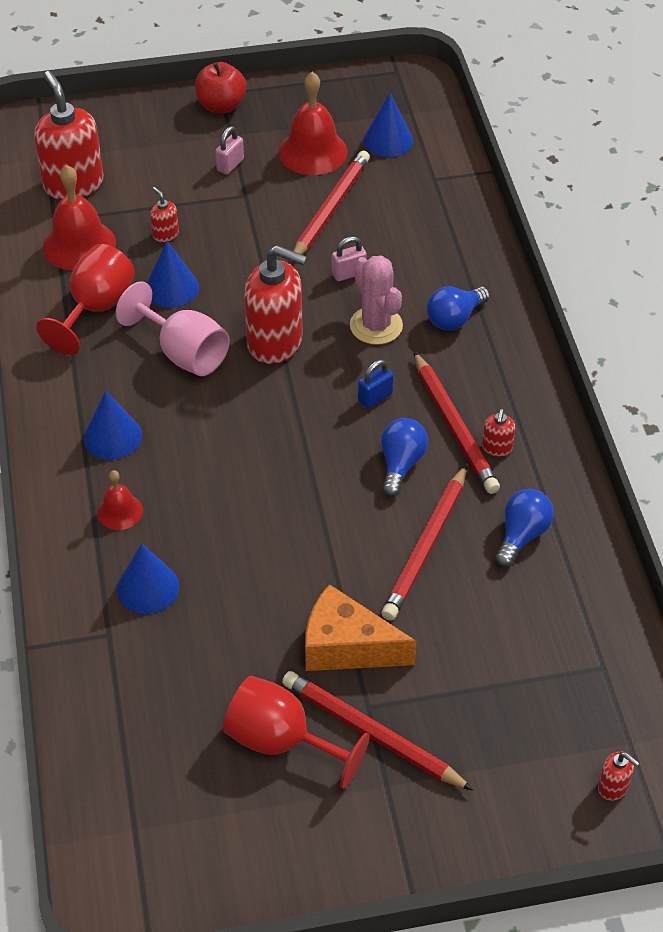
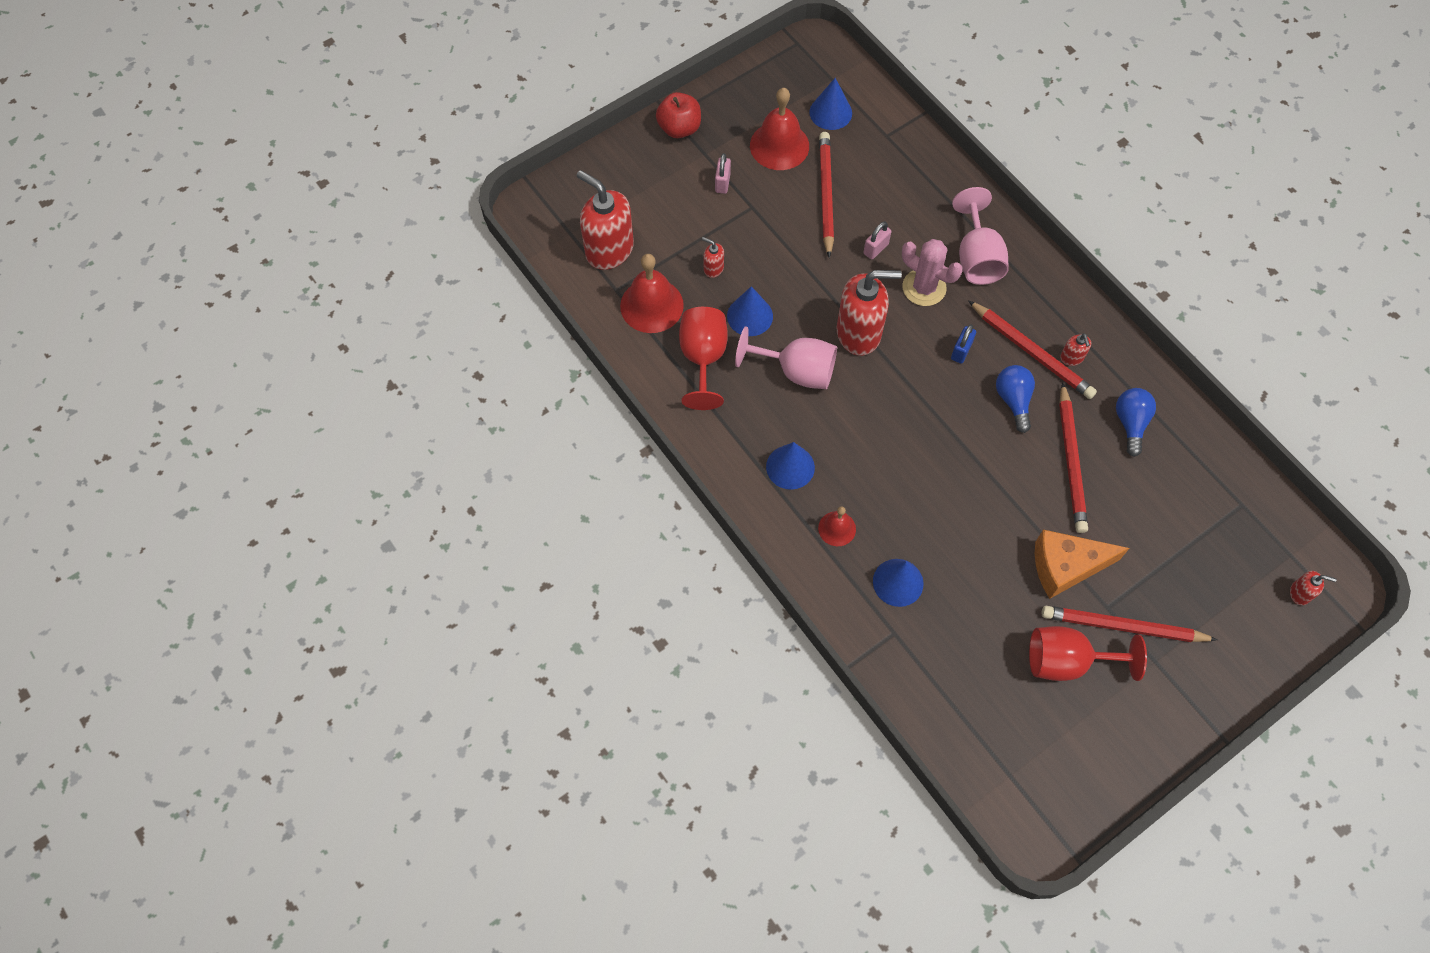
camera: 25 degrees left, 15 degrees up
(454, 318) = (977, 258): blue light bulb -> pink goblet

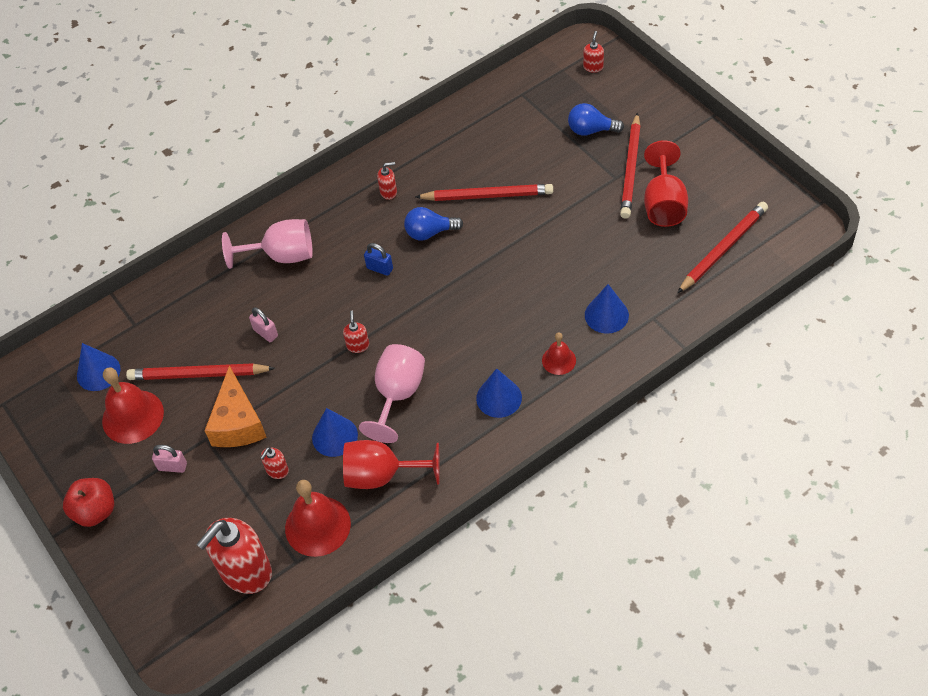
camera: 85 degrees left, 10 degrees down
(859, 333) = (358, 345): red soap dispenser -> red soap dispenser, size x0.44
(924, 287) = (311, 295): pink cactus -> none
(1032, 352) = (382, 219): red pencil -> red pencil (723, 249)
(1065, 567) = (583, 202): orange cheese -> orange cheese (238, 423)
(1130, 423) = (451, 156): blue light bulb -> blue light bulb (591, 130)

